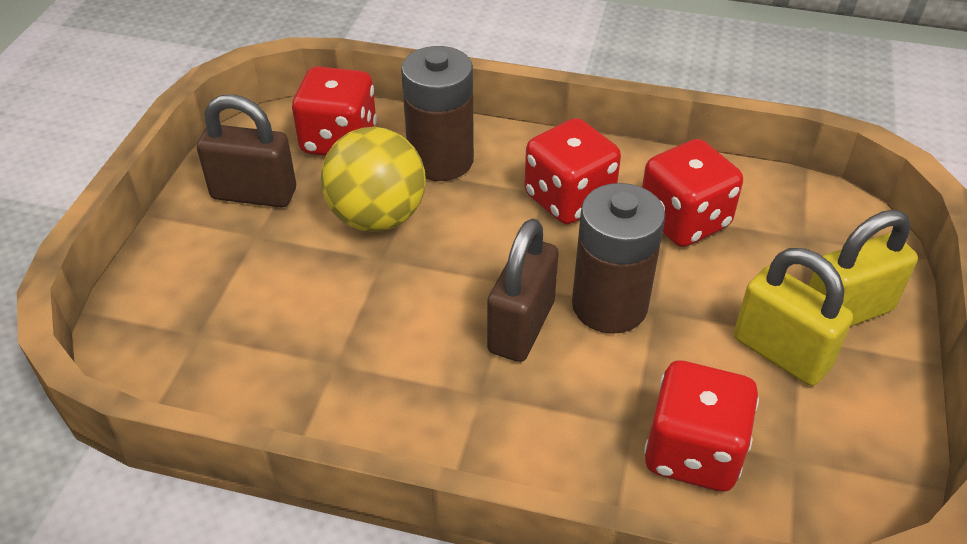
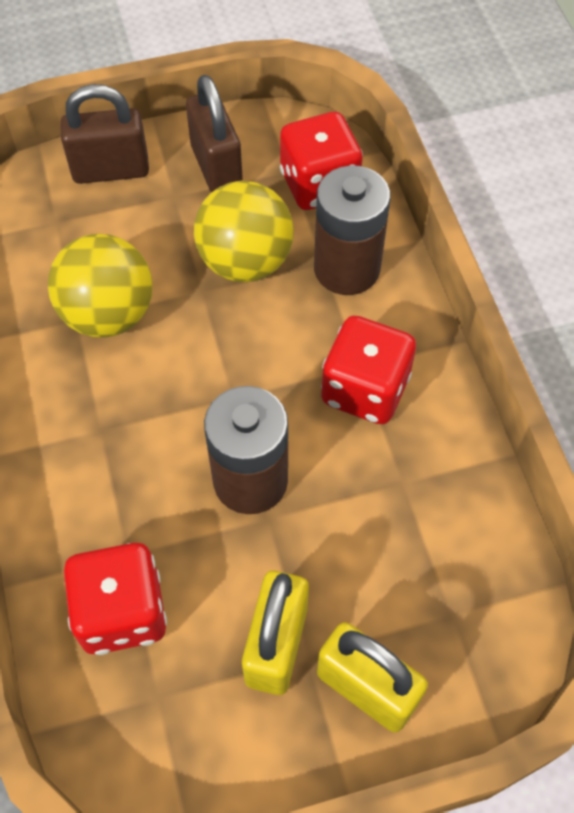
camera: 60 degrees right, 15 degrees up
(351, 335) = (108, 314): none -> yellow ball
(521, 327) = (186, 425): brown padlock -> brown padlock (111, 170)
(684, 221) = (400, 497): red dice -> none

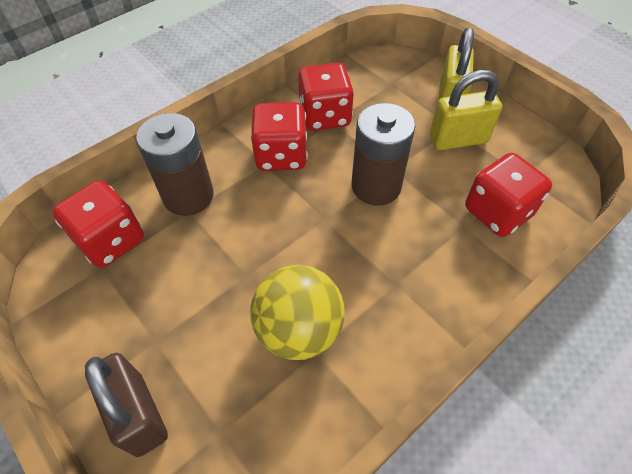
camera: 115 degrees left, 5 degrees down
(216, 167) = (111, 322): brown padlock -> none
(245, 261) = (206, 258): yellow ball -> none
(418, 477) = (325, 116): none -> red dice

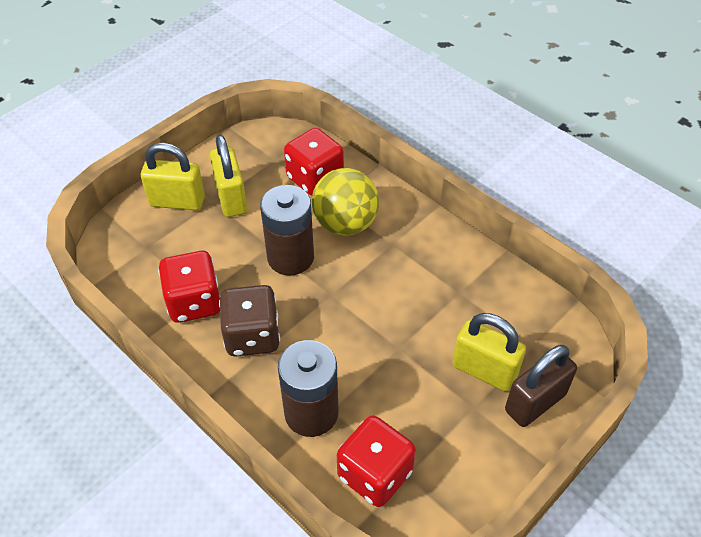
camera: 95 degrees left, 5 degrees down
(197, 361) = (484, 370): none -> yellow padlock
(281, 155) = (252, 336): red dice -> brown dice
(299, 329) = (443, 304): yellow ball -> yellow ball (345, 224)

